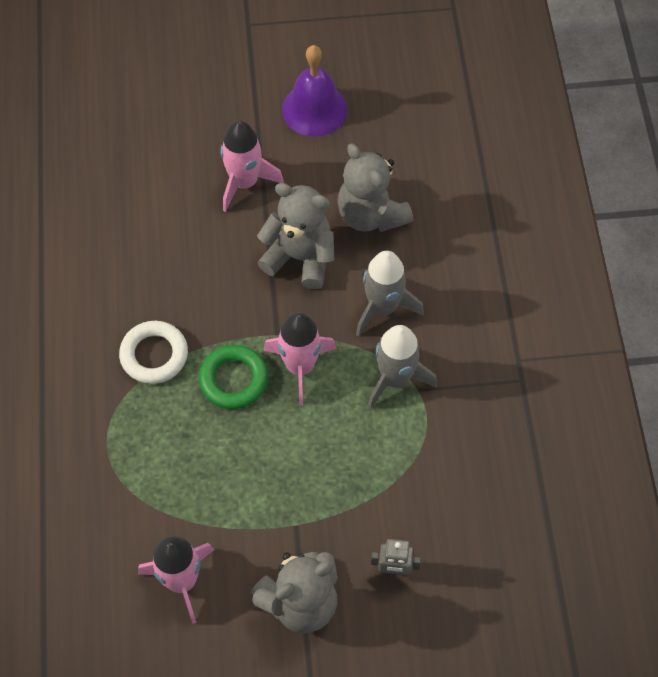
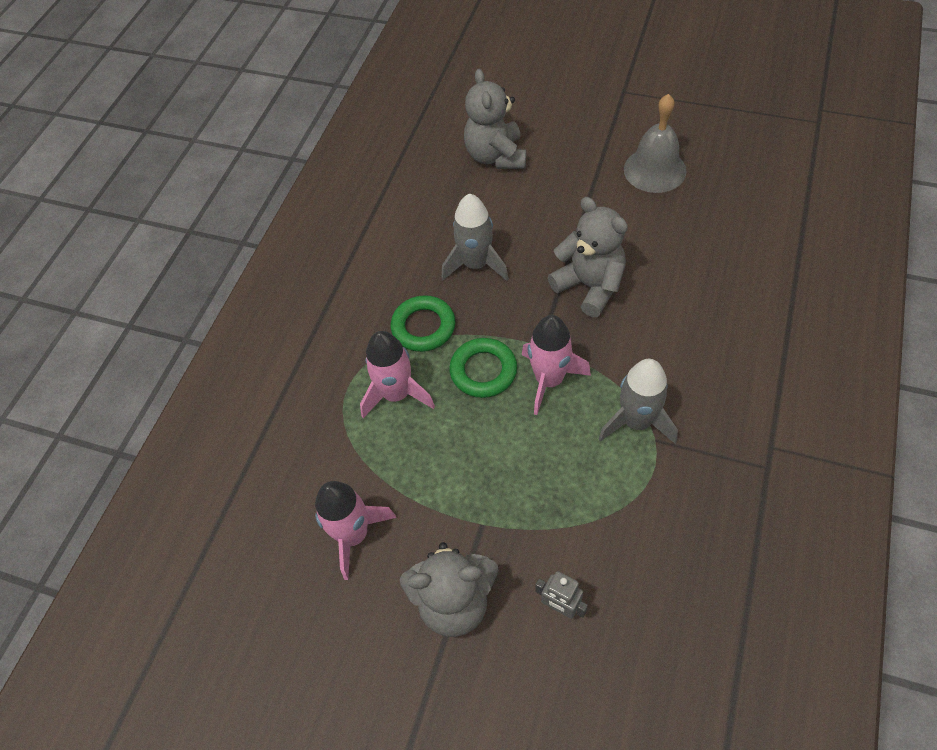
camera: 30 degrees right, 5 degrees down
(154, 355) = (423, 327): white ring -> green ring
(244, 182) = (566, 211): pink rocket -> pink rocket (396, 394)
(314, 109) = (654, 170): purple bell -> grey bell
(371, 215) = (671, 270): grey teddy bear -> grey teddy bear (496, 156)
(383, 307) = (650, 353): grey rocket -> grey rocket (476, 264)

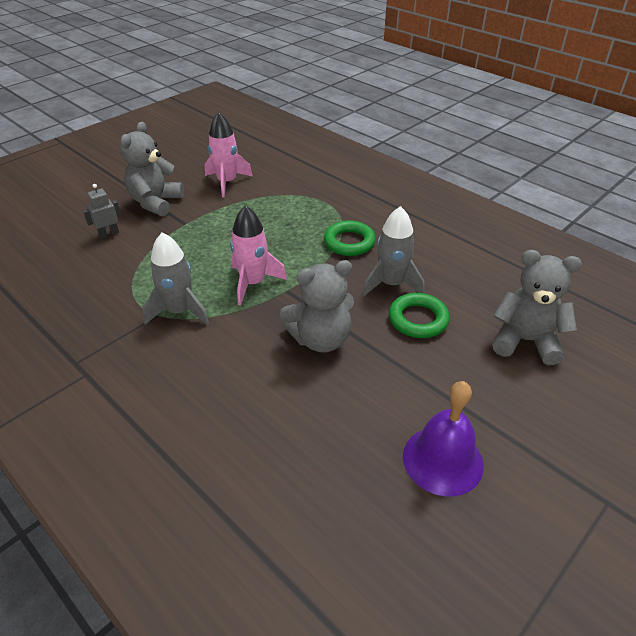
camera: 110 degrees right, 15 degrees down
(396, 394) = (303, 217): pink rocket -> none
(483, 371) = (288, 256): green ring -> green ring (418, 319)
(654, 170) = (443, 460): grey bell -> purple bell

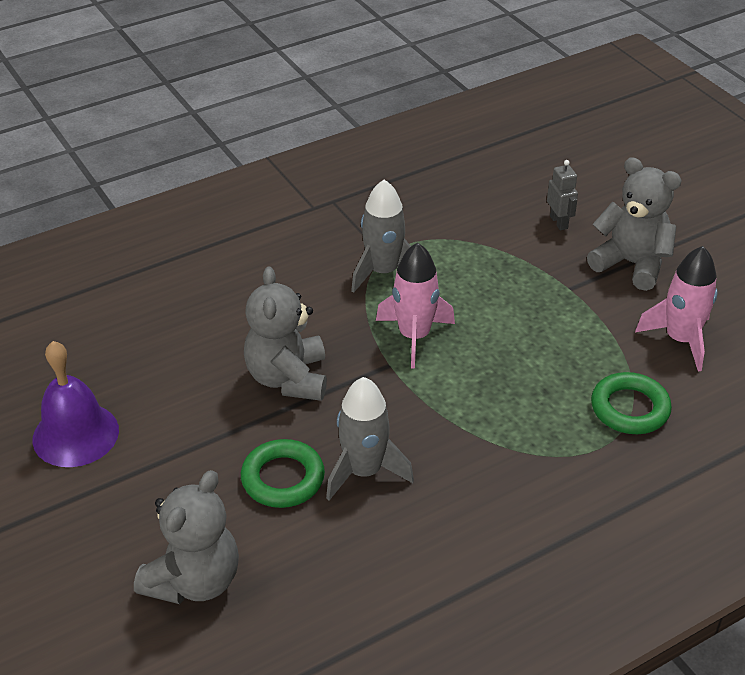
camera: 105 degrees right, 0 degrees up
(349, 242) = (478, 449): green ring -> green ring (630, 408)

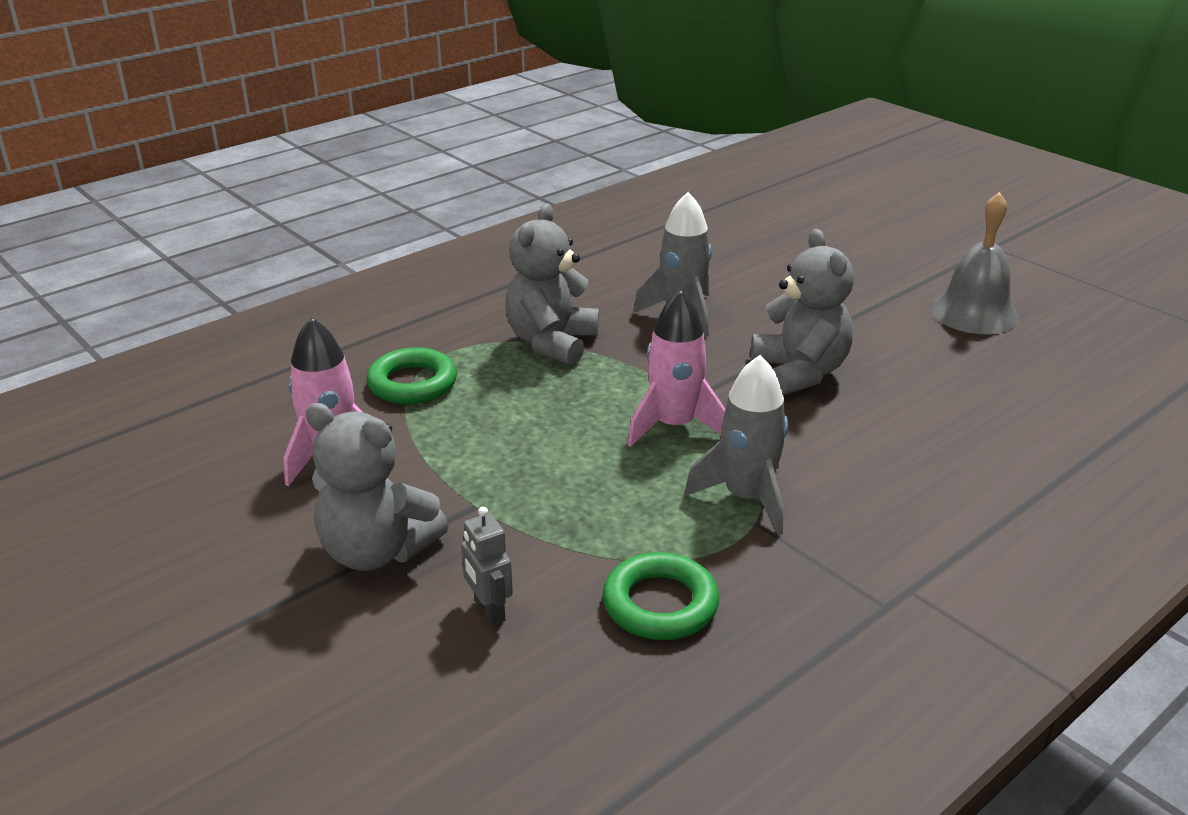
camera: 170 degrees right, 10 degrees down
(75, 434) = (974, 313): purple bell -> grey bell
(194, 580) = (788, 248): grey teddy bear -> grey teddy bear (551, 343)
(283, 478) = (755, 303): green ring -> green ring (660, 604)

